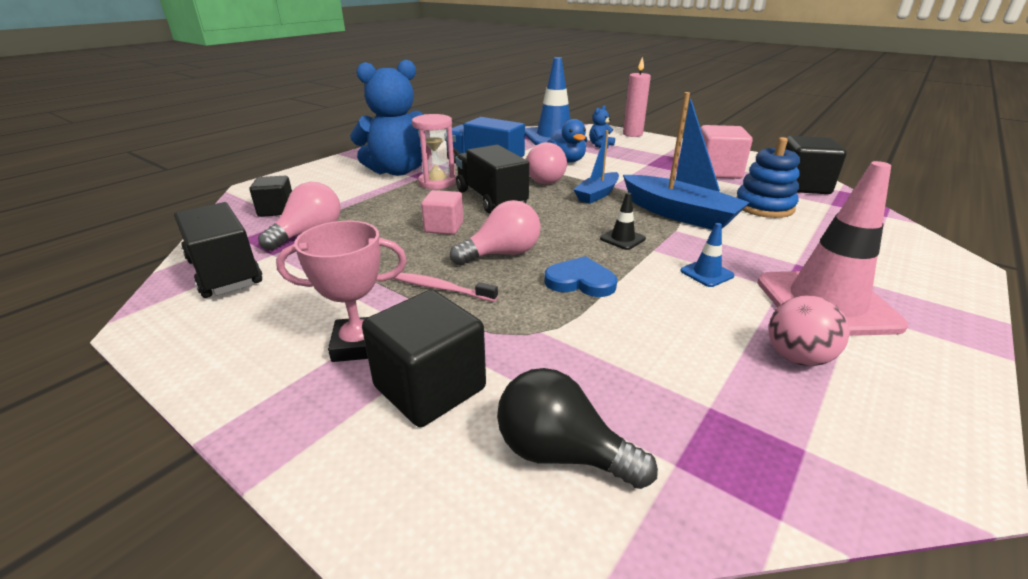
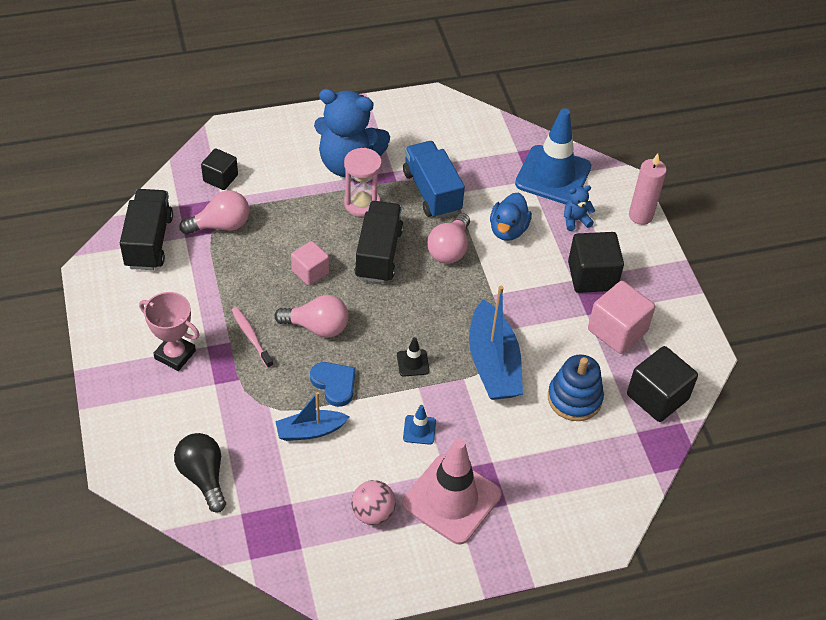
camera: 35 degrees right, 20 degrees up
(430, 388) = (183, 405): black cube -> black cube (592, 276)
(597, 194) = (465, 299): blue boat -> blue boat (310, 431)

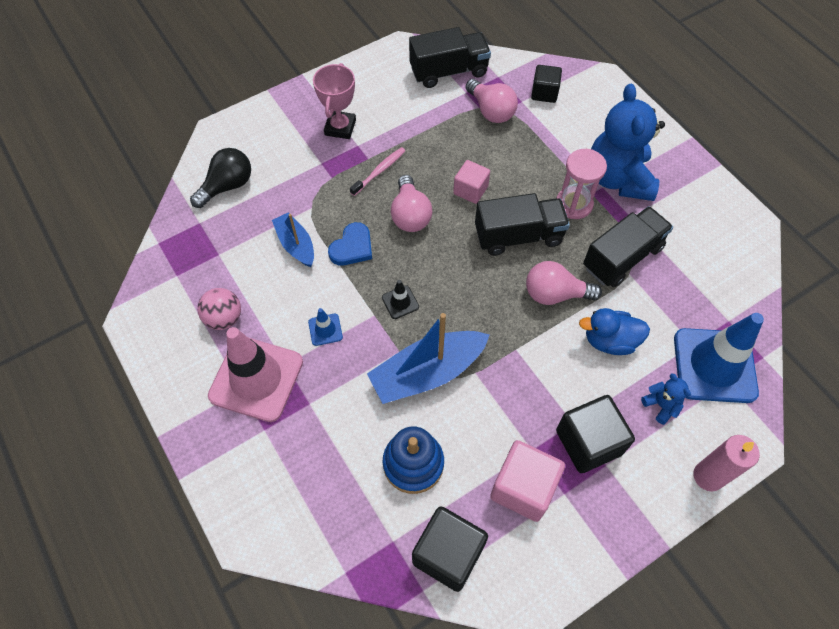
camera: 75 degrees right, 10 degrees up
(432, 192) = (622, 257): blue truck -> black truck

